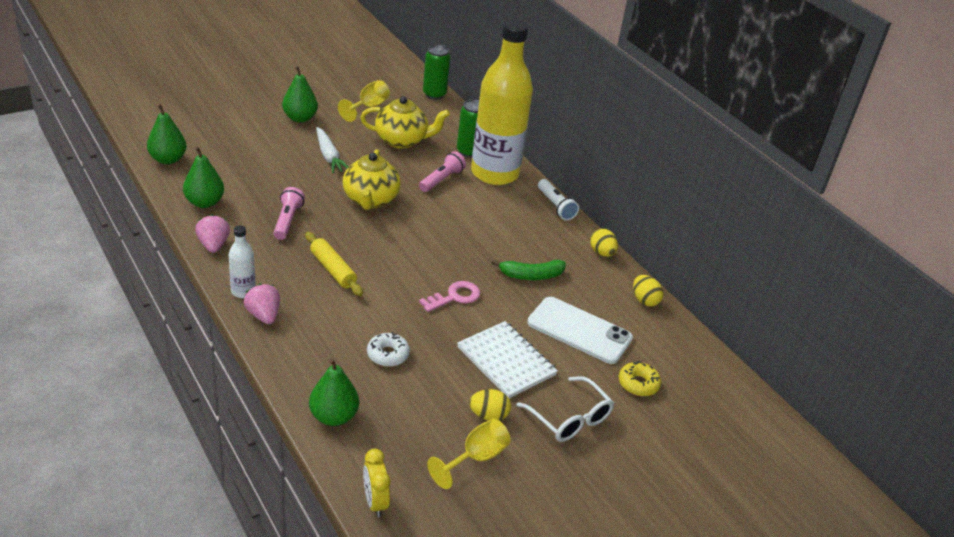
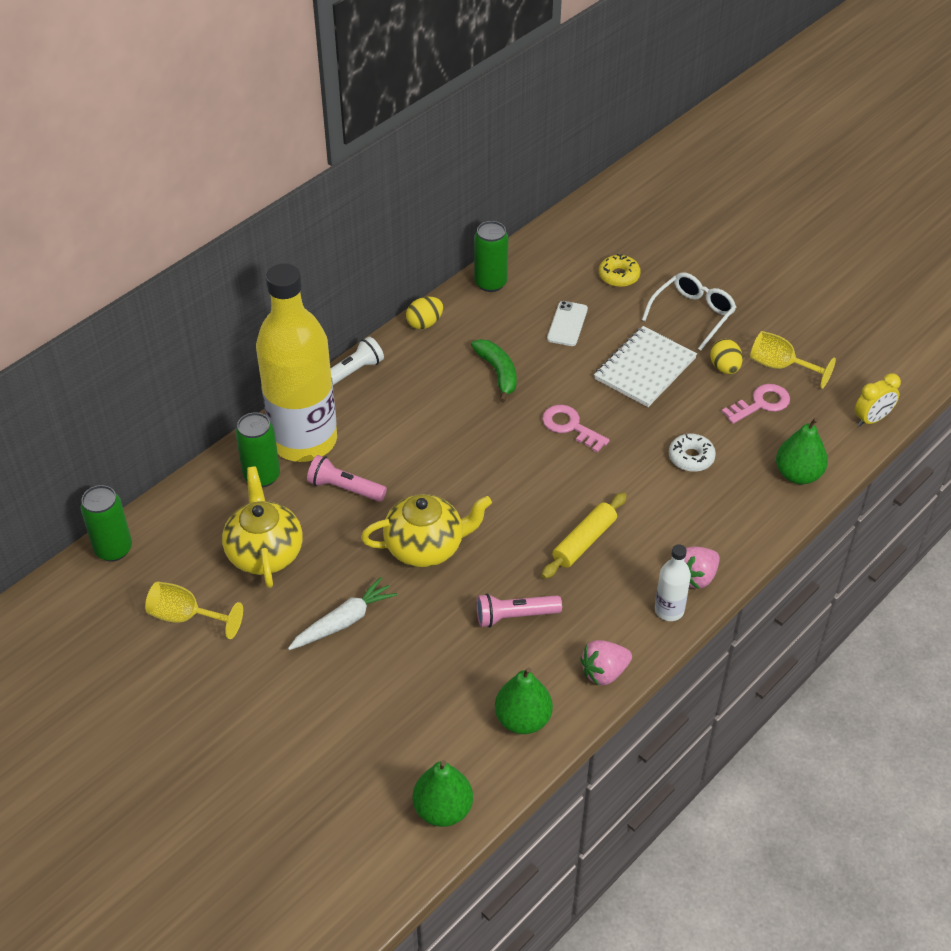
camera: 100 degrees left, 10 degrees up
(300, 118) = (254, 690): green pear -> none
(431, 424) = (761, 404): none -> pink key
(579, 330) = (567, 324): white phone -> white phone, size x0.56
(644, 300) = (490, 283): yellow egg -> green can

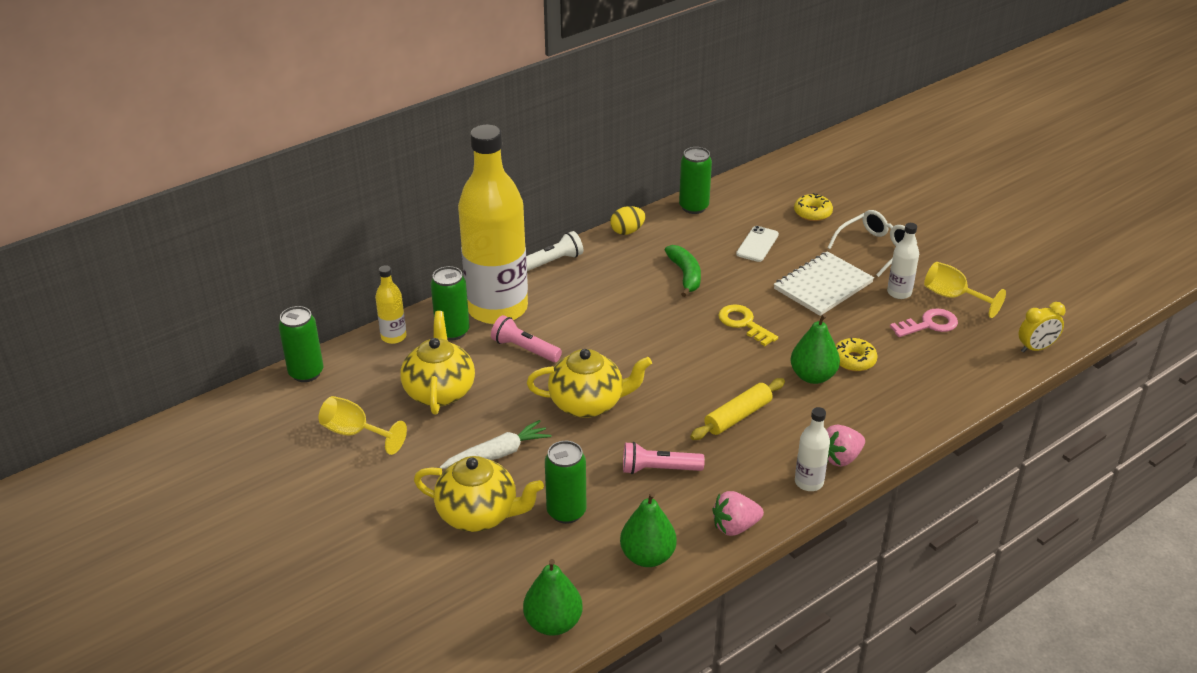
camera: 10 degrees right, 10 degrees down
(199, 491) = (393, 337): none -> yellow bottle
(340, 696) = (479, 514): none -> yellow teapot
(430, 680) = (566, 512): none -> green can
(570, 426) = (743, 323): pink key -> yellow key
(691, 457) = (853, 360): white donut -> yellow donut
(724, 368) = (899, 293): yellow egg -> white bottle
(798, 474) = (955, 385): green pear -> green pear (813, 376)

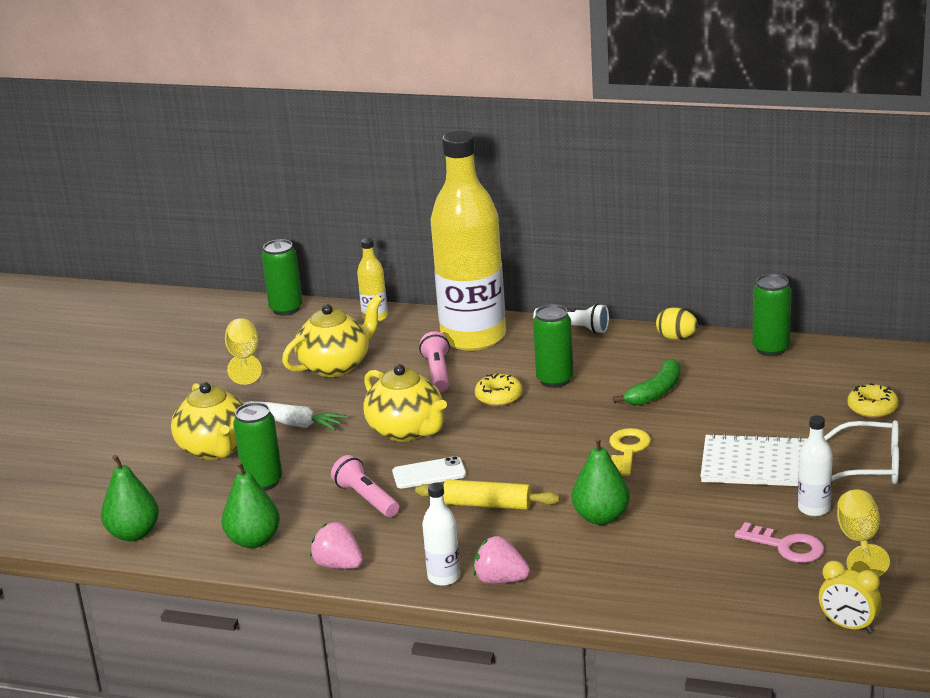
camera: 55 degrees right, 10 degrees down
(452, 331) = (416, 335): green can -> green can (555, 380)
(757, 244) = (765, 404): white phone -> white phone (429, 473)
(853, 360) = (659, 528): yellow donut -> yellow donut (499, 396)

